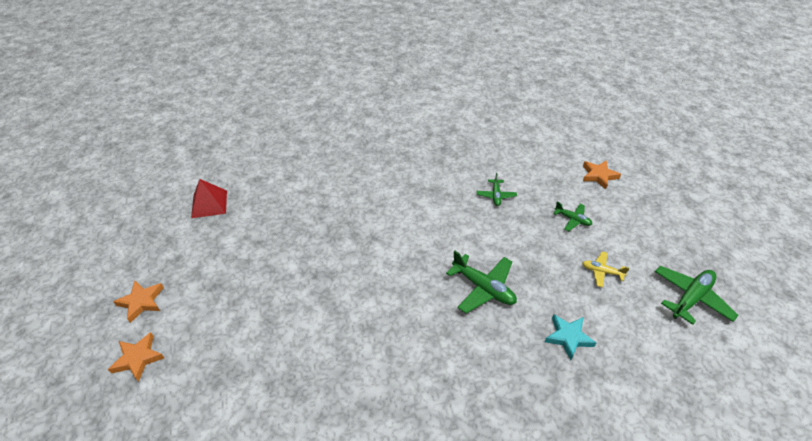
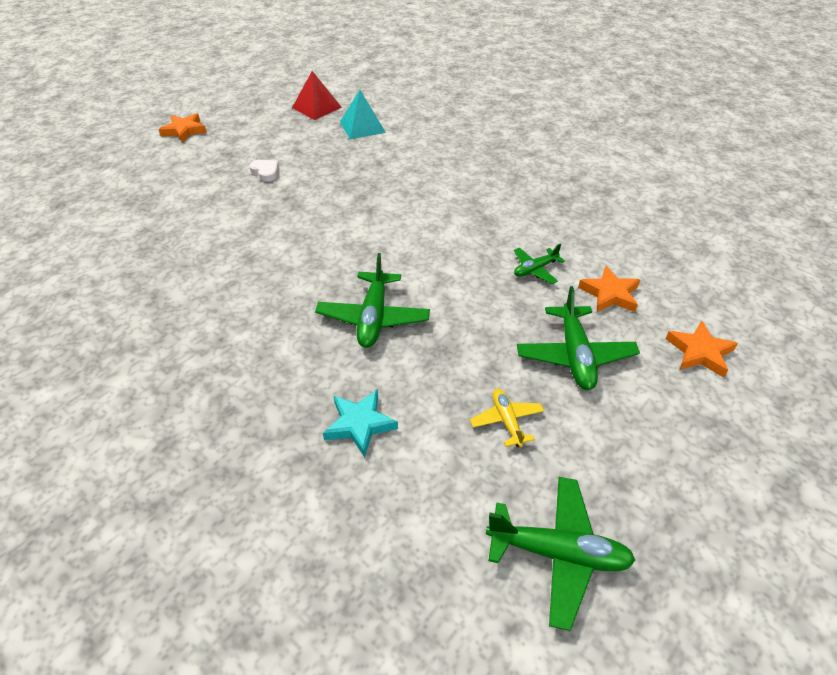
camera: 55 degrees right, 0 degrees up
(138, 358) = (129, 156): orange star -> orange star (610, 294)
(267, 192) = (362, 127): none -> turquoise pyramid
(267, 273) = (265, 172): none -> white heart
(572, 219) = (574, 355): green plane -> green plane, size x1.73

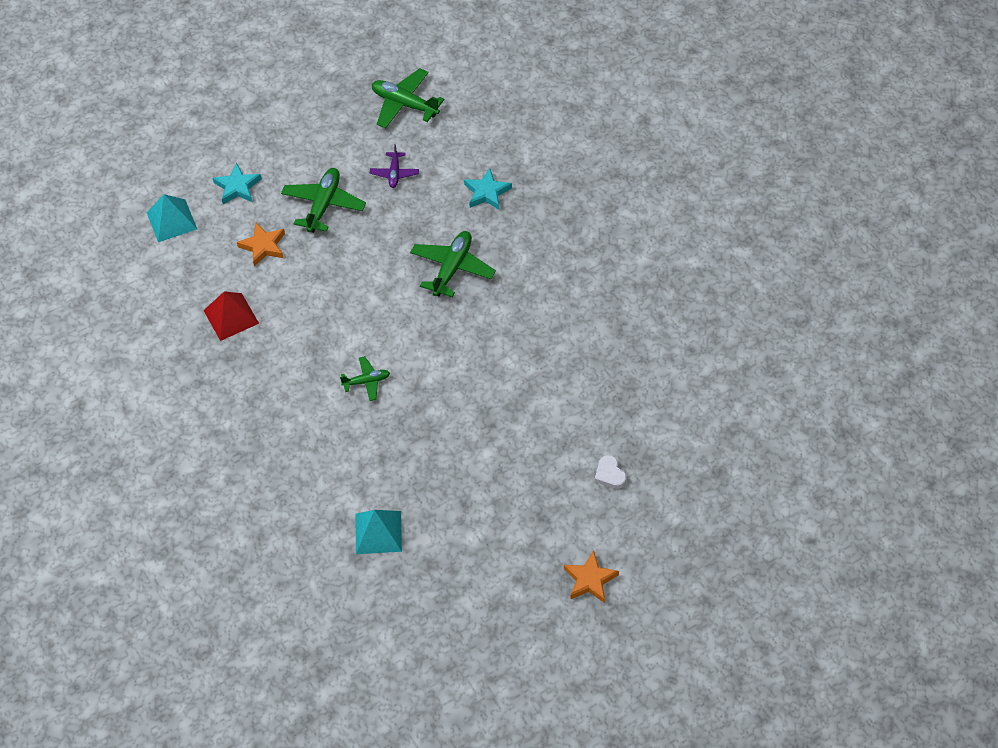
camera: 160 degrees left, 10 degrees up
(265, 172) = (506, 472): white heart -> white heart (610, 474)
(316, 107) = (421, 592): red pyramid -> red pyramid (231, 316)
(506, 421) = (394, 173): yellow plane -> purple plane
(535, 269) = (306, 282): green plane -> green plane (366, 381)
(699, 352) = (237, 187): orange star -> turquoise star
(737, 297) = (171, 220): none -> turquoise pyramid

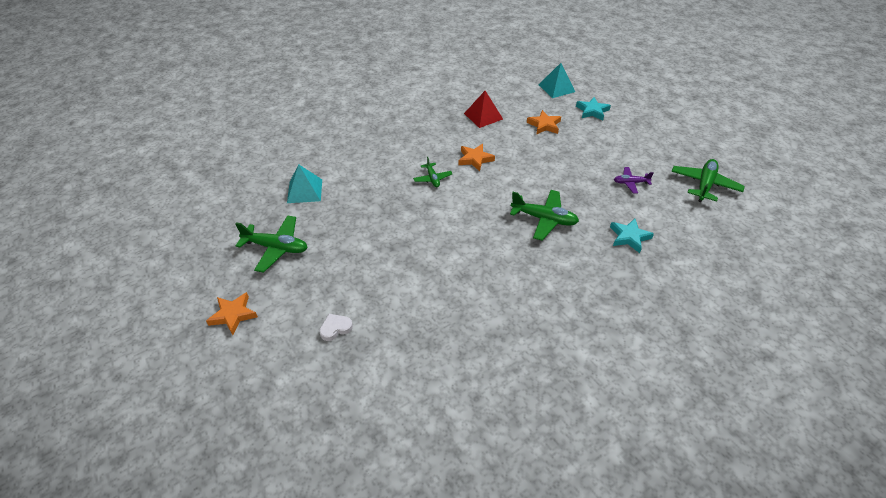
camera: 85 degrees right, 10 degrees down
(324, 205) = (588, 149): green plane -> green plane (276, 248)
(330, 332) = (475, 159): none -> orange star

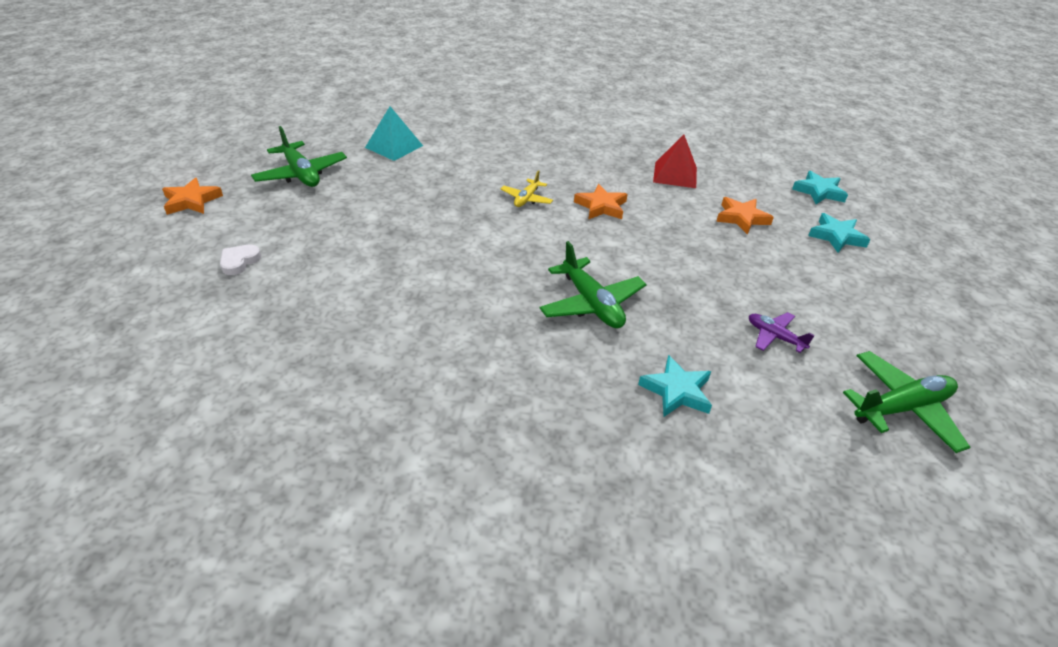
camera: 40 degrees right, 5 degrees down
(335, 328) = (239, 262): white heart -> white heart turned 75 degrees counterclockwise
(432, 178) = (526, 199): green plane -> yellow plane
(556, 88) = (819, 192): turquoise pyramid -> turquoise star

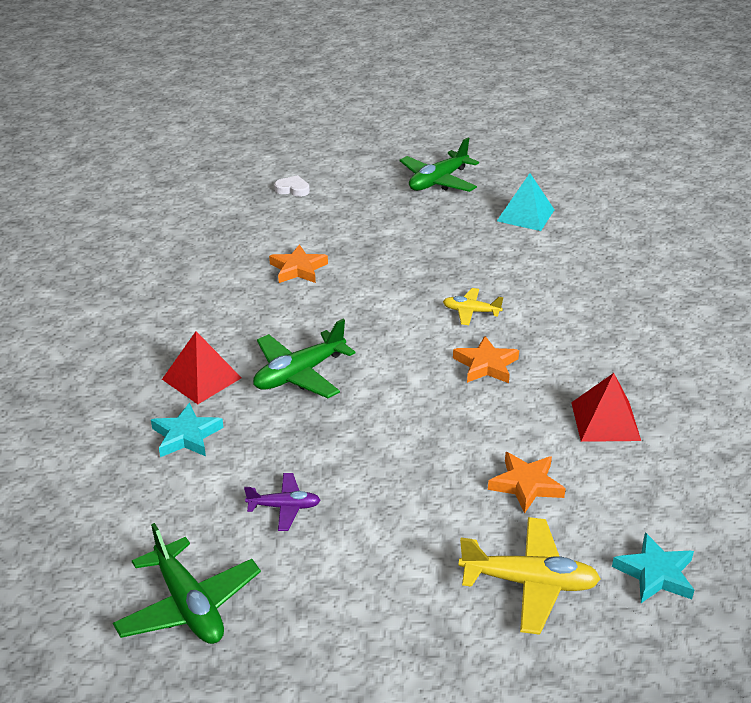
camera: 80 degrees right, 5 degrees down
(192, 201) = (366, 148): orange star -> orange star (298, 269)
(584, 371) = (202, 378): none -> red pyramid
(774, 337) = (284, 507): purple plane -> purple plane turned 60 degrees clockwise
(836, 236) = (529, 583): turquoise star -> yellow plane

